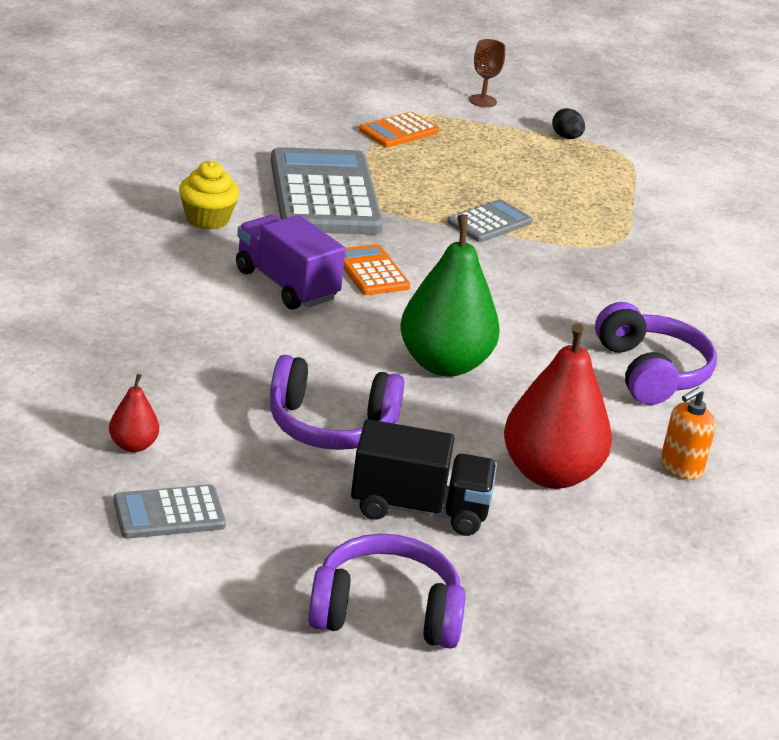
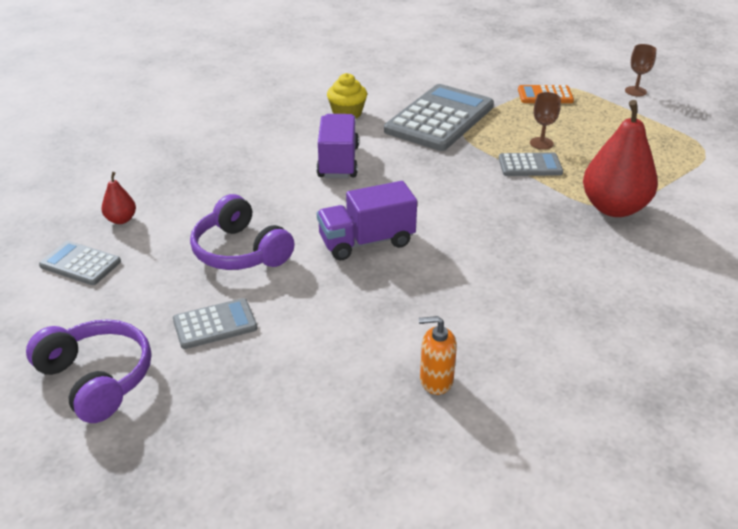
camera: 45 degrees right, 5 degrees up
(371, 271) = (402, 171): orange calculator -> none
(419, 508) = (215, 324): black truck -> grey calculator
(444, 364) = (366, 242): green pear -> purple truck
(468, 192) = (541, 143): none -> brown goblet
(550, 473) = (332, 341): red pear -> red pear (614, 208)
(566, 137) = (671, 128): black egg -> none
(651, 372) = (511, 303): purple headphones -> none

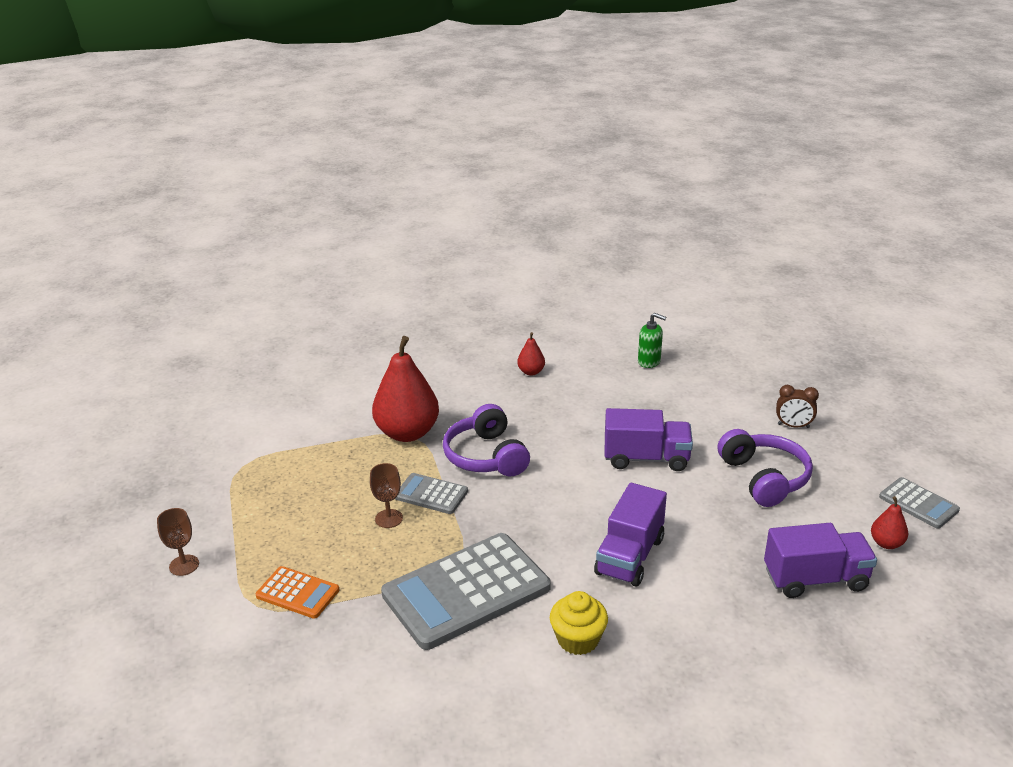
camera: 155 degrees left, 5 degrees down
(97, 379) = (881, 412): purple headphones -> purple headphones (486, 456)
(186, 180) = (815, 579): none -> purple truck
(215, 324) = (793, 426): grey calculator -> brown clock
(436, 380) = (649, 361): orange soap dispenser -> green soap dispenser
(571, 316) = (531, 372): none -> red pear

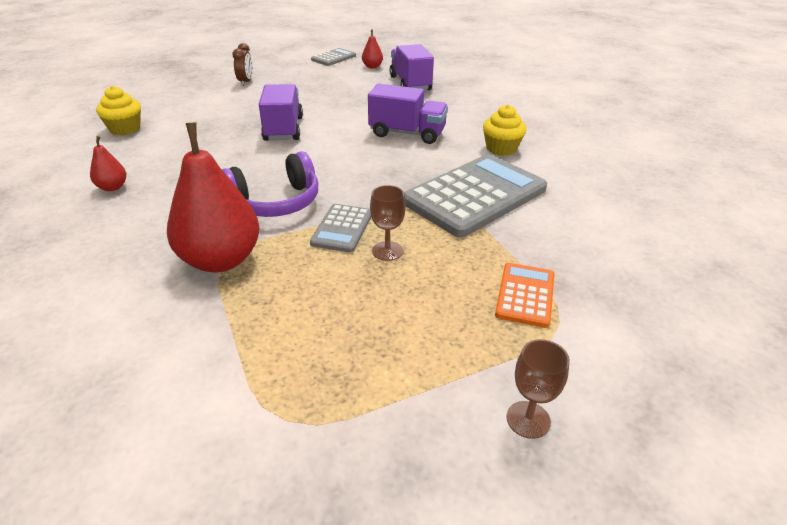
camera: 100 degrees left, 5 degrees up
(466, 591) = (474, 195): grey calculator -> grey calculator turned 90 degrees counterclockwise
(649, 361) = (125, 129): green soap dispenser -> yellow cupcake
(764, 478) = (309, 92): purple headphones -> none

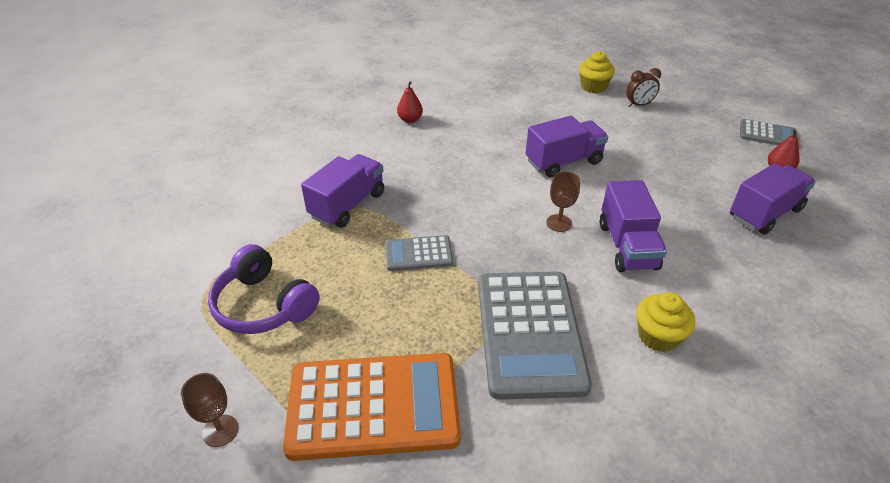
camera: 70 degrees right, 5 degrees up
(125, 129) = (495, 86): yellow cupcake -> yellow cupcake (593, 87)
(221, 260) = (347, 205): red pear -> purple truck
(275, 202) = (436, 202): purple headphones -> purple headphones (263, 305)
(387, 251) = (399, 291): brown goblet -> brown goblet (559, 223)
(474, 195) = (530, 333): grey calculator -> grey calculator turned 60 degrees clockwise
(525, 295) = (373, 406): orange calculator -> orange calculator, size x2.04

